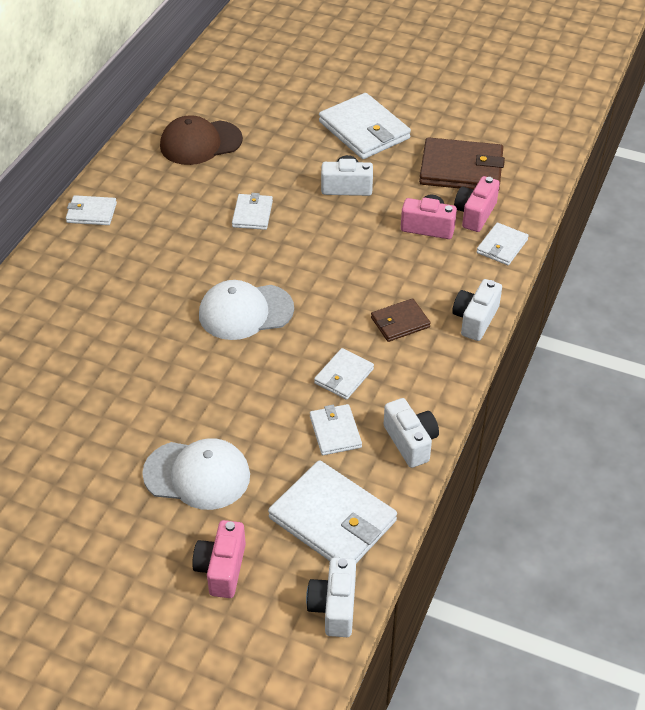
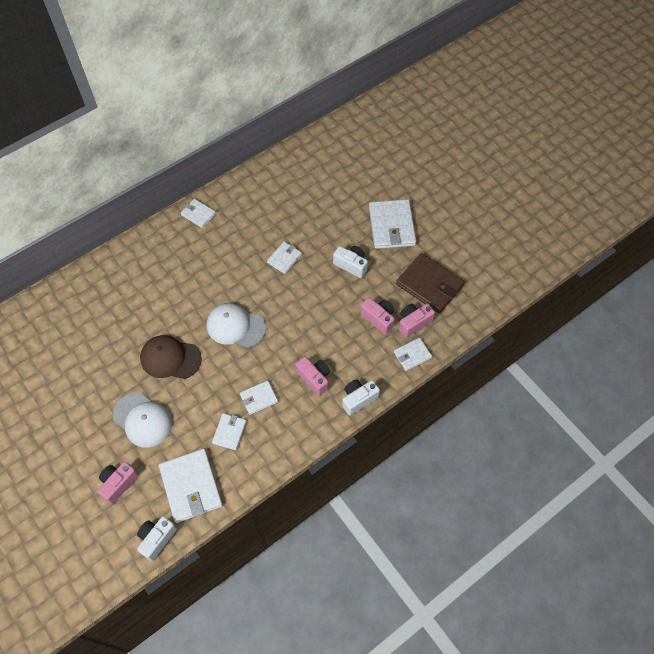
camera: 30 degrees right, 15 degrees up
(200, 143) = (289, 191): brown cap -> brown cap (170, 358)
(400, 322) = (314, 378): brown wallet -> pink camera
(410, 442) = (264, 461): white camera -> none

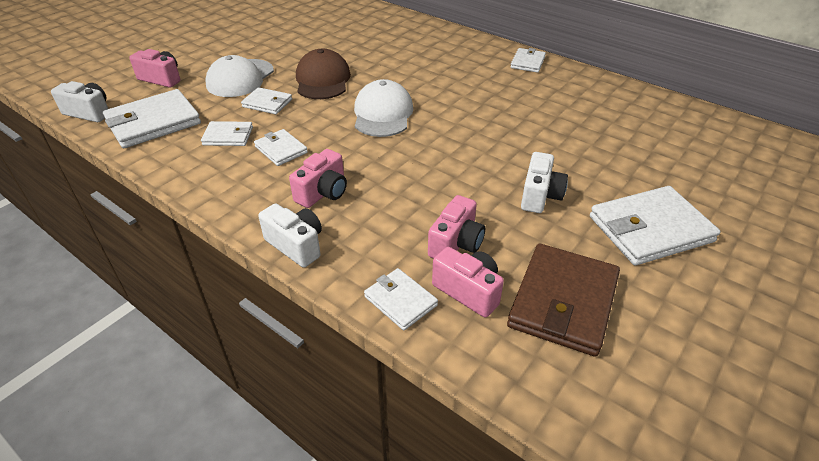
camera: 75 degrees right, 20 degrees down
(284, 258) = (508, 133): white wallet -> white wallet (267, 103)

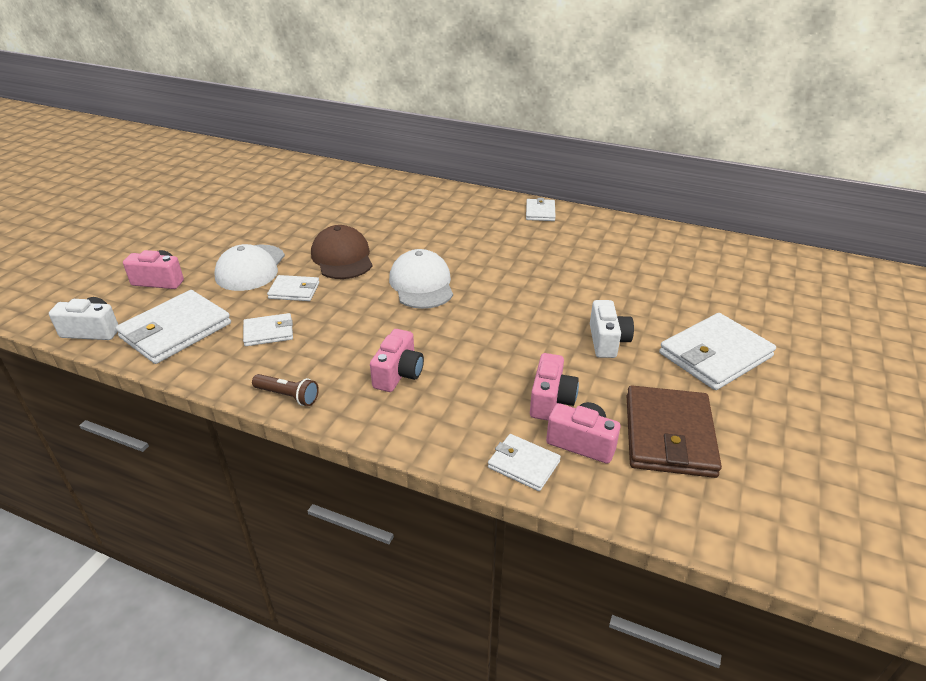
camera: 15 degrees left, 5 degrees down
(217, 195) = (288, 396): none -> brown flashlight
(281, 149) = (333, 337): white wallet -> none
(296, 245) = (396, 431): white camera -> none

